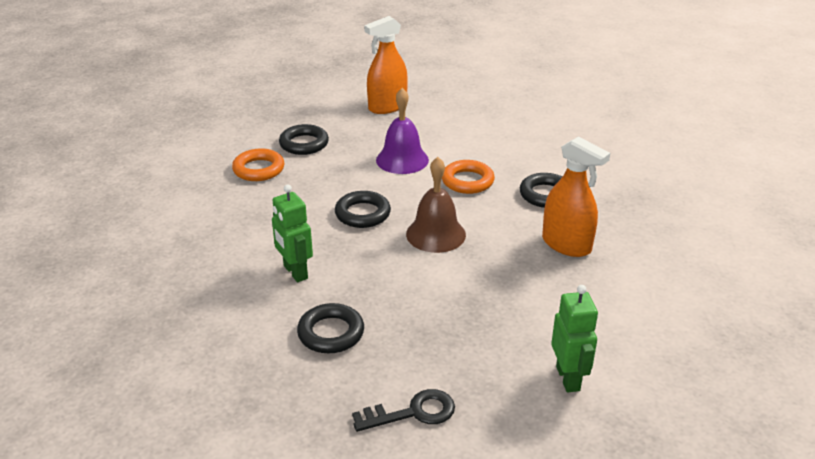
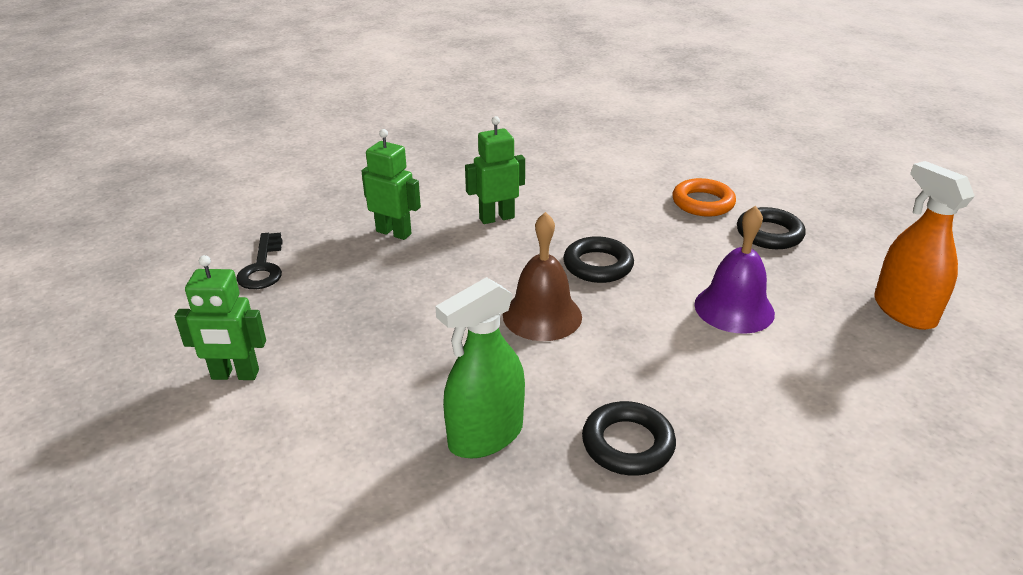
camera: 100 degrees right, 0 degrees up
(331, 333) = (394, 232): black ring -> green robot
(467, 181) = (673, 363): orange ring -> none
(566, 245) = (485, 436): orange spray bottle -> green spray bottle

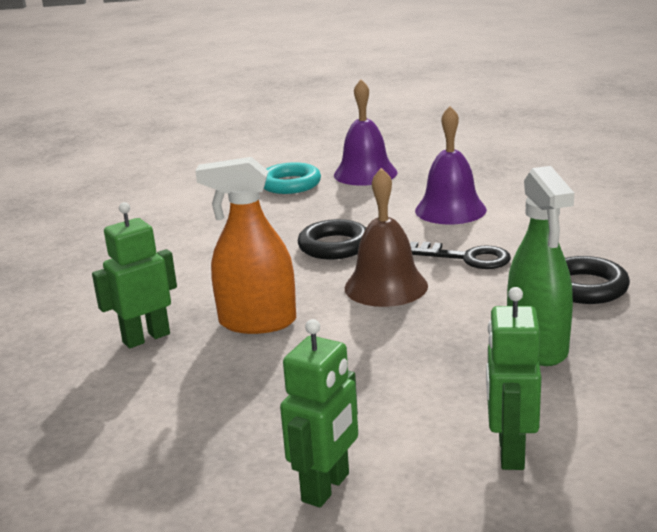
camera: 60 degrees left, 10 degrees down
(262, 267) = (109, 441): black key -> black key (466, 258)
(496, 218) = (194, 276): green robot -> green robot (510, 452)
(703, 203) = (290, 184): orange ring -> turquoise ring
(769, 234) = (365, 173): black ring -> purple bell
(904, 311) = (504, 160): orange spray bottle -> orange spray bottle (257, 322)

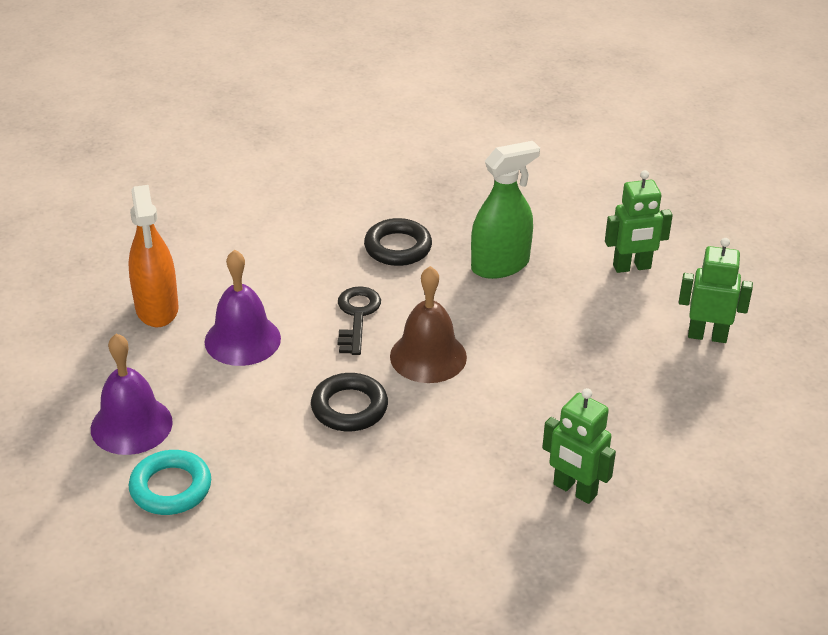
camera: 110 degrees left, 15 degrees up
(257, 322) = (520, 423): orange spray bottle -> orange spray bottle (157, 308)

